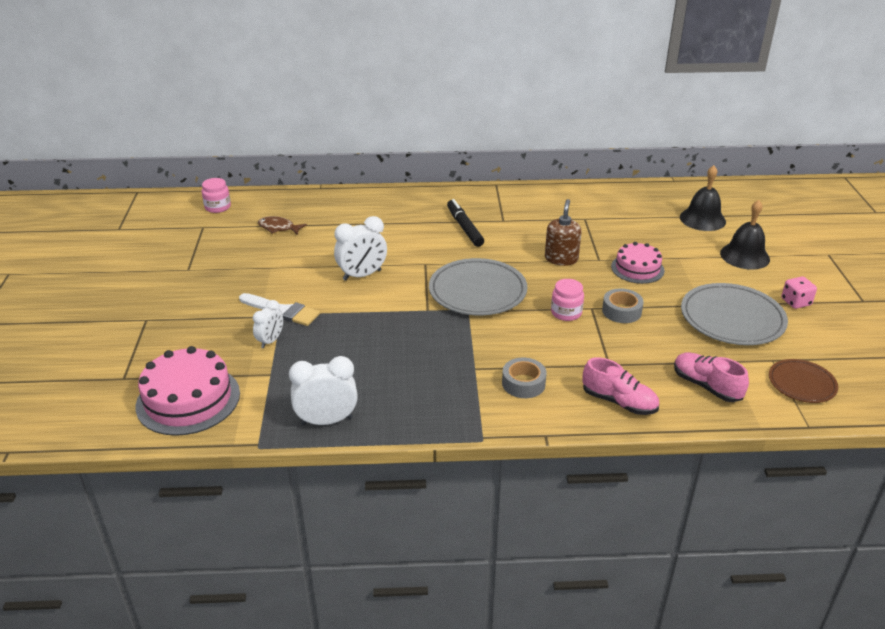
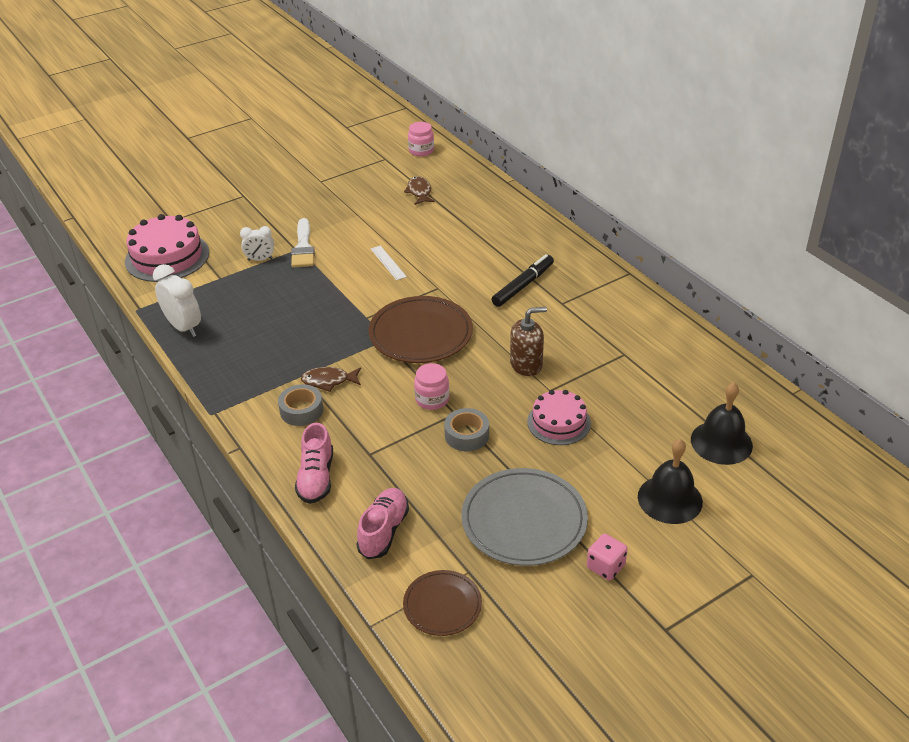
camera: 60 degrees right, 5 degrees up
(362, 275) = (388, 263): white clock -> white ruler
(477, 291) = (420, 334): grey plate -> brown plate
(496, 356) = (328, 381): none -> brown fish

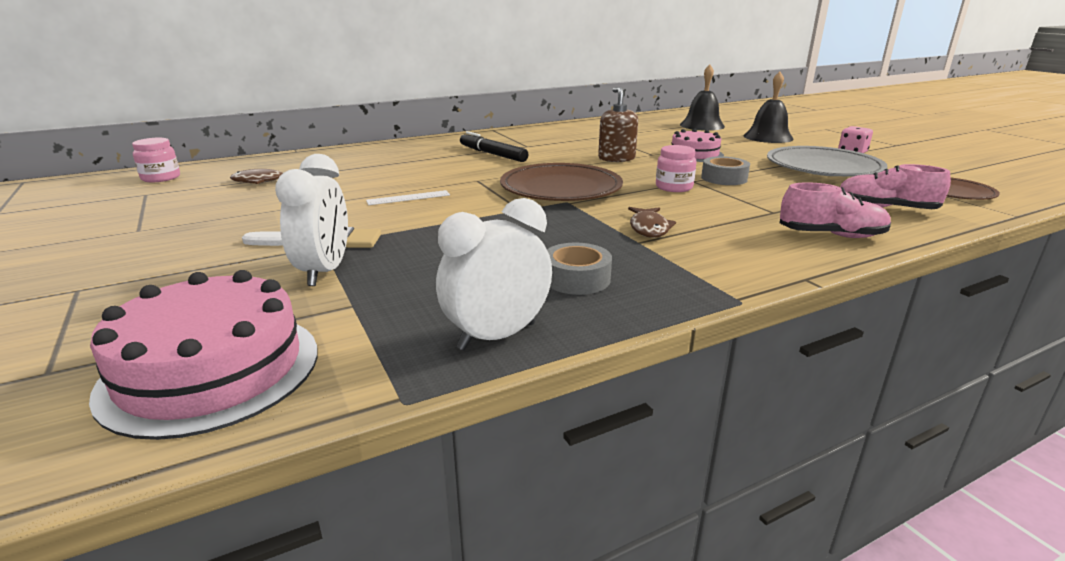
camera: 85 degrees left, 15 degrees down
(260, 259) = (324, 271): white clock -> white clock, size x1.62
(301, 410) = (711, 242): grey tape -> grey tape (576, 278)

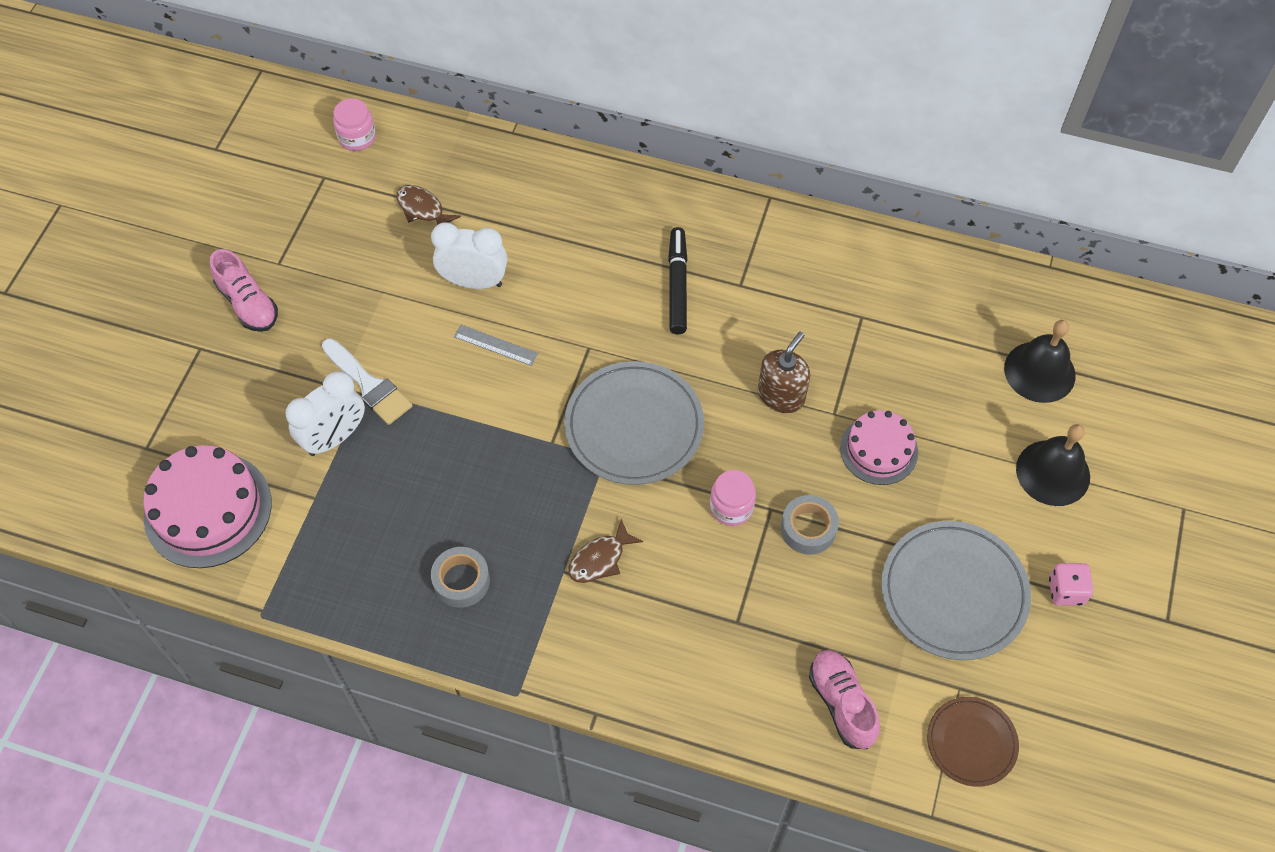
camera: 45 degrees right, 35 degrees up
(408, 198) = (495, 345): white ruler -> grey ruler
(497, 336) = (351, 600): white clock -> white clock (474, 282)
(561, 188) = (634, 426): brown plate -> grey plate
(831, 235) = (714, 691): pink shoe -> pink shoe (248, 304)

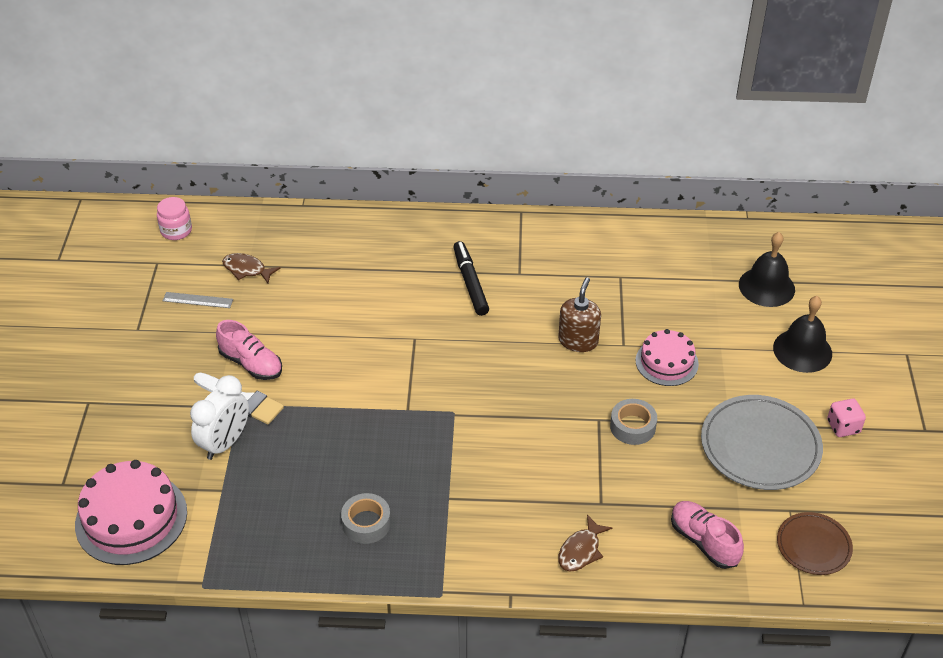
camera: 15 degrees left, 15 degrees down
(248, 304) = (120, 362): pink shoe -> pink shoe (251, 364)
(474, 282) = (306, 311): white clock -> none
(495, 345) = (338, 351): grey ruler -> grey ruler (198, 300)
(600, 559) = (475, 483): brown fish -> brown fish (581, 550)
(634, 426) = (470, 385): grey plate -> none
(731, 507) = (567, 424): pink jar -> none

